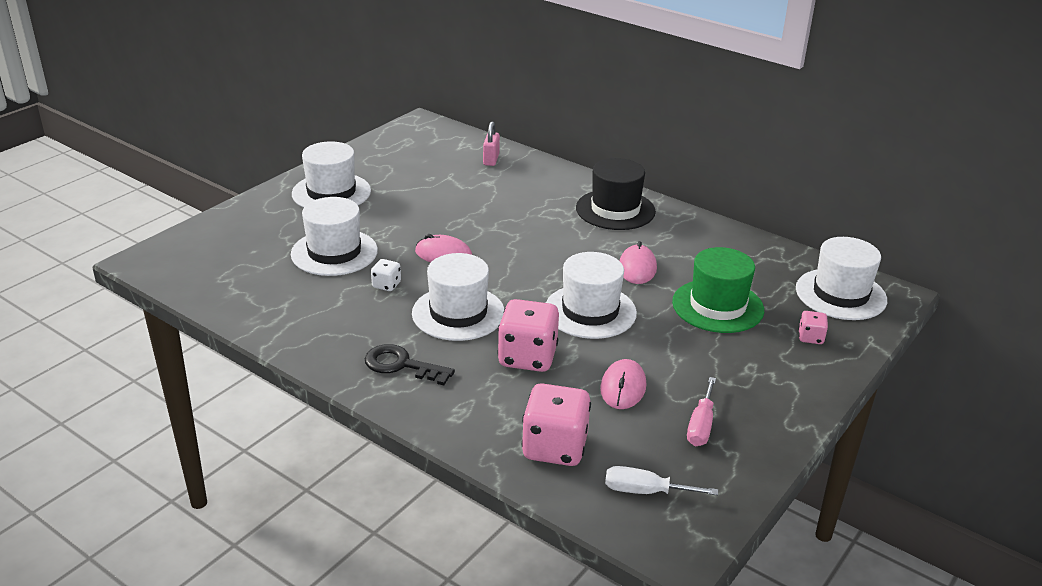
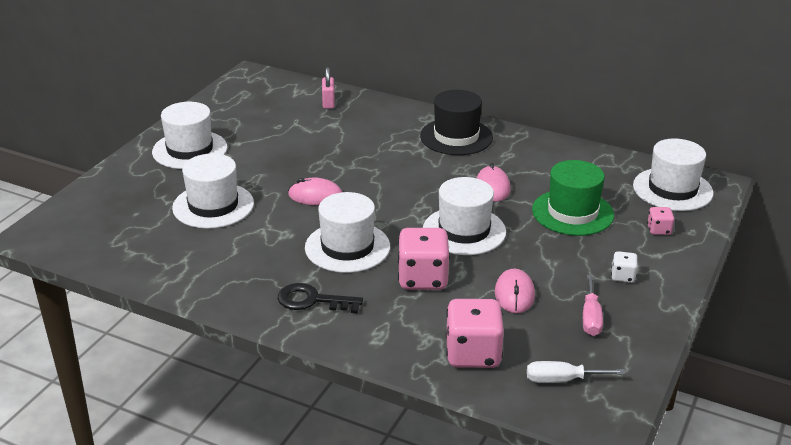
camera: 10 degrees left, 0 degrees up
(386, 285) = (273, 230): white dice -> white dice (623, 276)

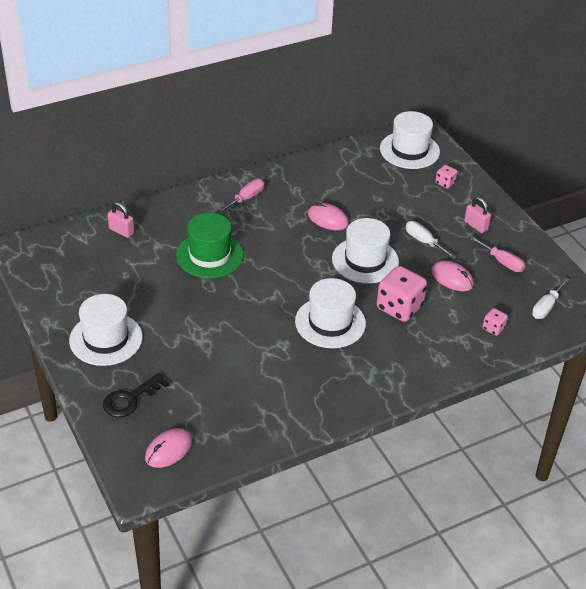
camera: 55 degrees left, 10 degrees up
(213, 206) = (205, 363): white hat -> none
(312, 300) = (375, 370): black key -> black key (130, 399)
(315, 196) = (249, 305): pink mouse -> pink mouse (168, 450)
(456, 137) = (246, 198): black hat -> pink screwdriver
(473, 354) = (493, 328): pink dice -> pink dice, size x0.49
(545, 254) = (424, 242): none -> white screwdriver
(572, 212) = (392, 204): green hat -> green hat (209, 255)
(623, 276) = (476, 225): white dice -> pink padlock

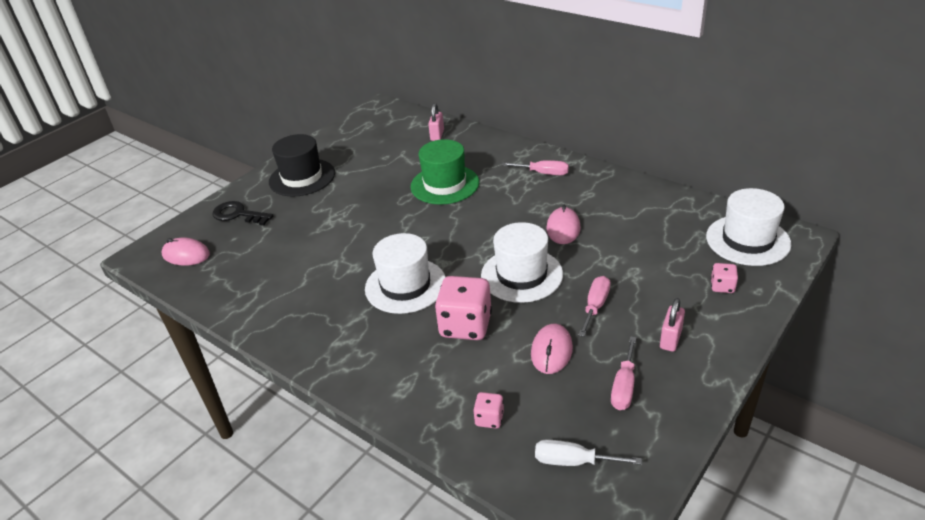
camera: 70 degrees right, 5 degrees down
(106, 339) = (302, 177): white hat -> black hat
(424, 242) = (595, 306): white screwdriver -> pink screwdriver

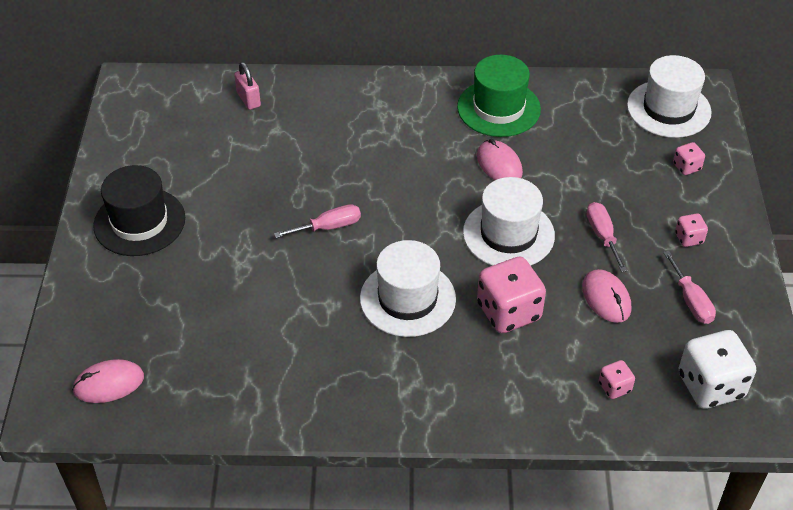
camera: 40 degrees left, 10 degrees up
(238, 214) = (113, 304): black key -> none
(445, 184) = (325, 162): green hat -> green hat (498, 108)
(543, 173) = (418, 106): pink screwdriver -> pink screwdriver (328, 227)
(573, 461) = (710, 386): white screwdriver -> white dice
(670, 339) = (689, 238): pink padlock -> pink dice

